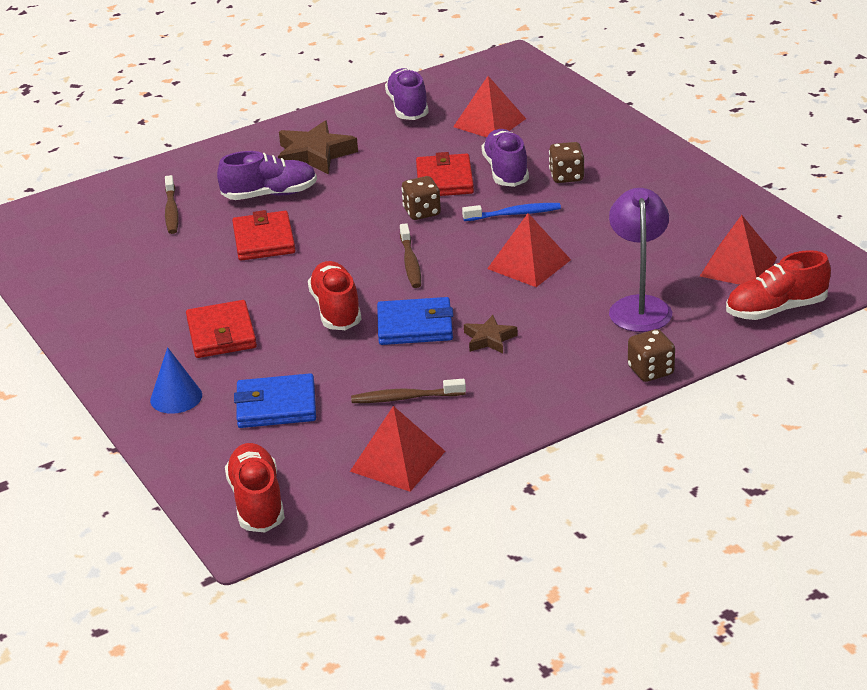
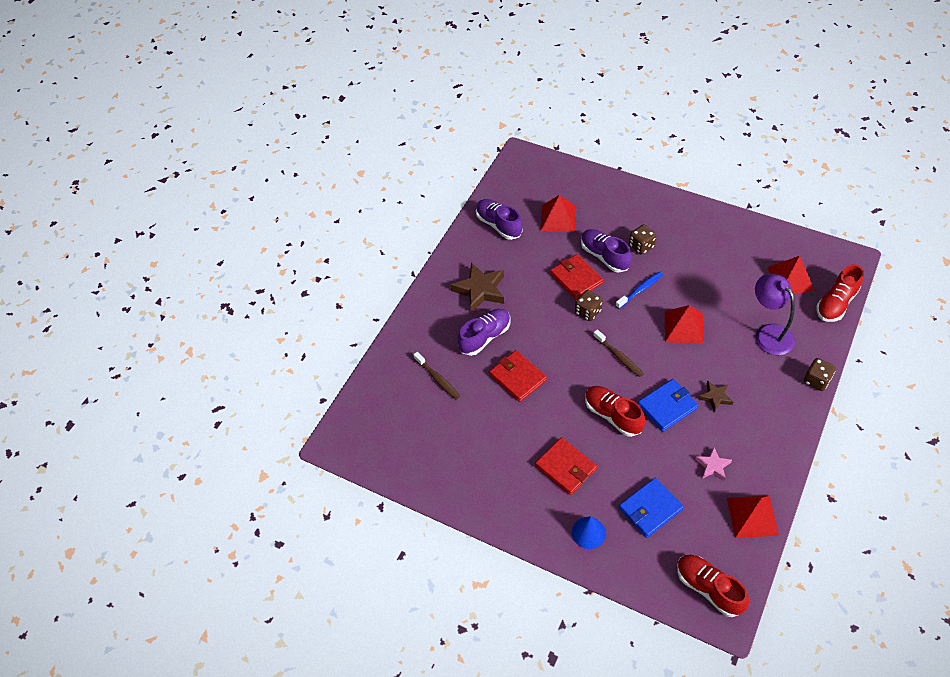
camera: 30 degrees left, 20 degrees up
(405, 398) = (713, 466): brown toothbrush -> pink star

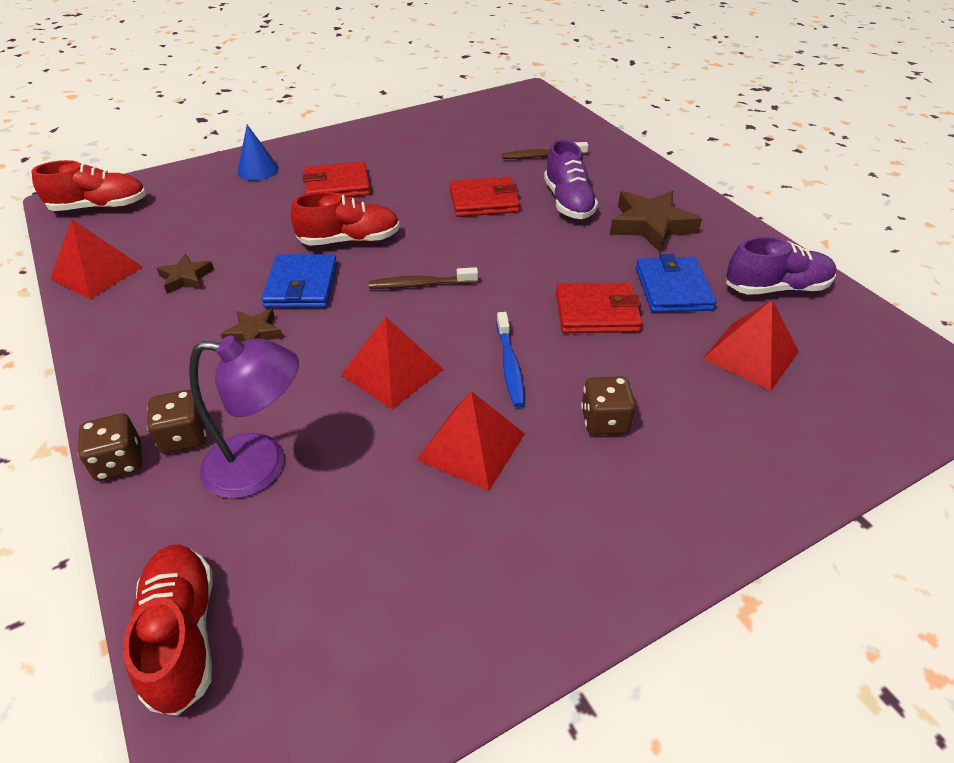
camera: 120 degrees right, 10 degrees down
(588, 312) = (523, 294): brown dice -> brown dice (184, 437)
(604, 256) = (617, 363): purple shoe -> none
(650, 509) = (218, 212): blue wallet -> blue wallet (673, 289)
(713, 466) = (186, 278): pink star -> brown star
(790, 279) = (318, 601): red pyramid -> red pyramid (471, 446)

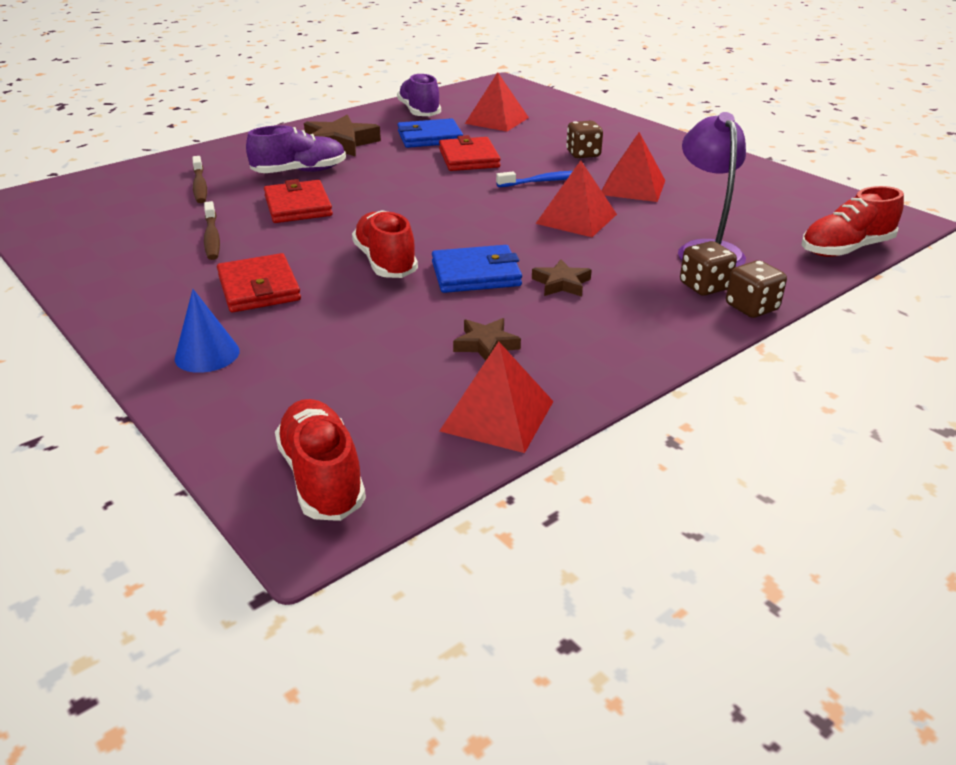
camera: 100 degrees left, 10 degrees down
(420, 284) = (454, 220): brown toothbrush -> brown toothbrush (212, 238)

